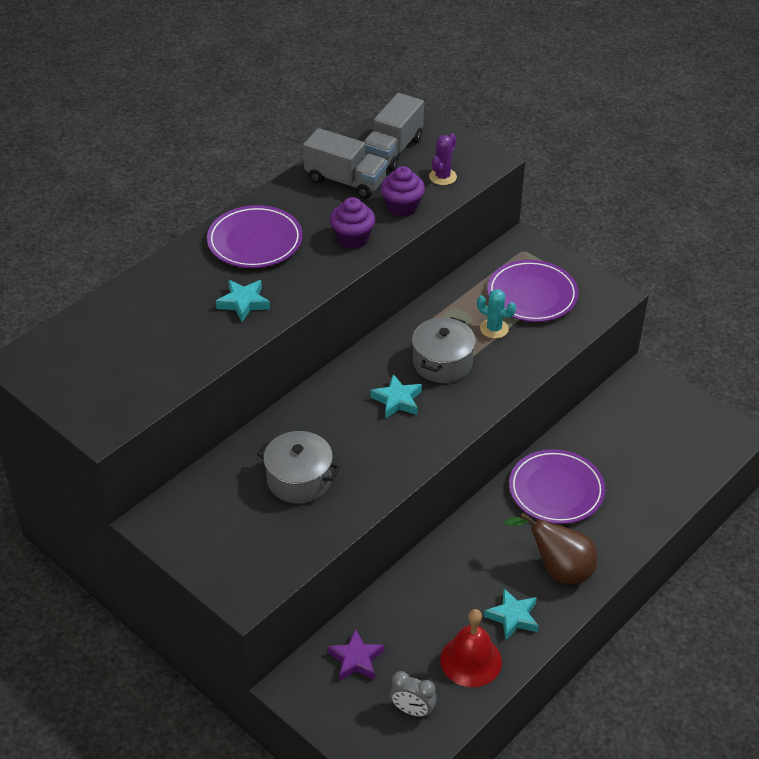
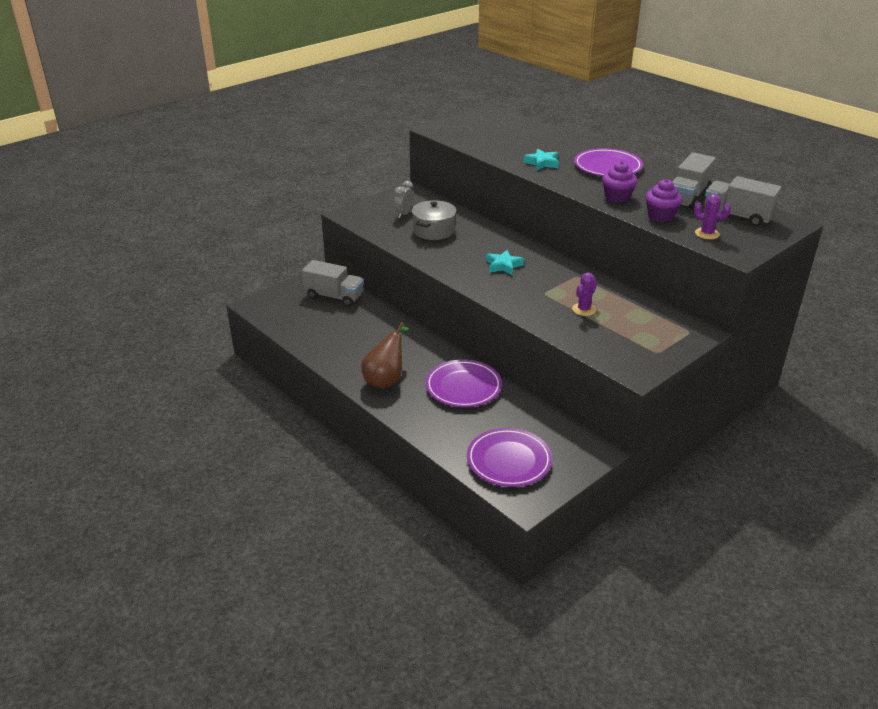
camera: 95 degrees right, 10 degrees down
(356, 659) = (334, 296): purple star -> grey truck
(412, 710) = (291, 313): grey clock -> grey clock (404, 214)
(442, 362) = (543, 285): grey pot -> none
(471, 660) = (320, 337): red bell -> none
(494, 329) = (584, 309): turquoise cactus -> purple cactus
(513, 617) = (349, 356): turquoise star -> none
(532, 295) = (629, 331): purple plate -> purple plate (509, 460)

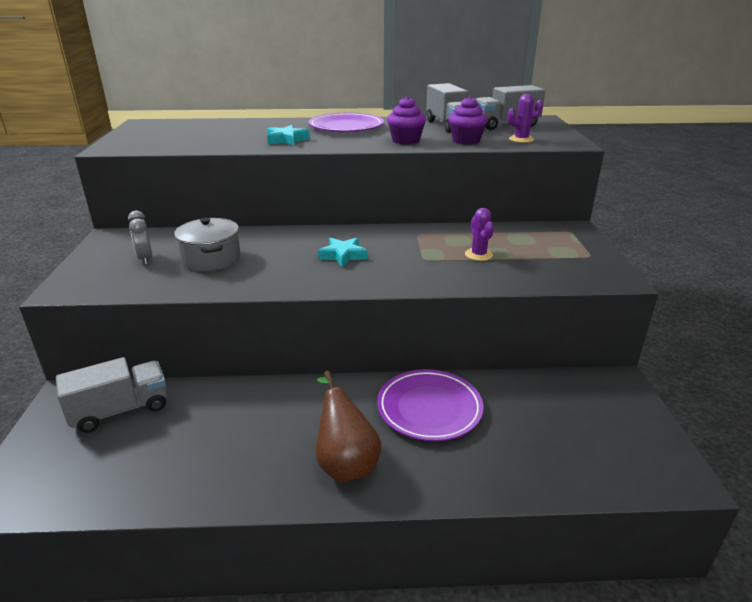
camera: 50 degrees left, 5 degrees down
(509, 460) = (595, 448): purple plate -> none

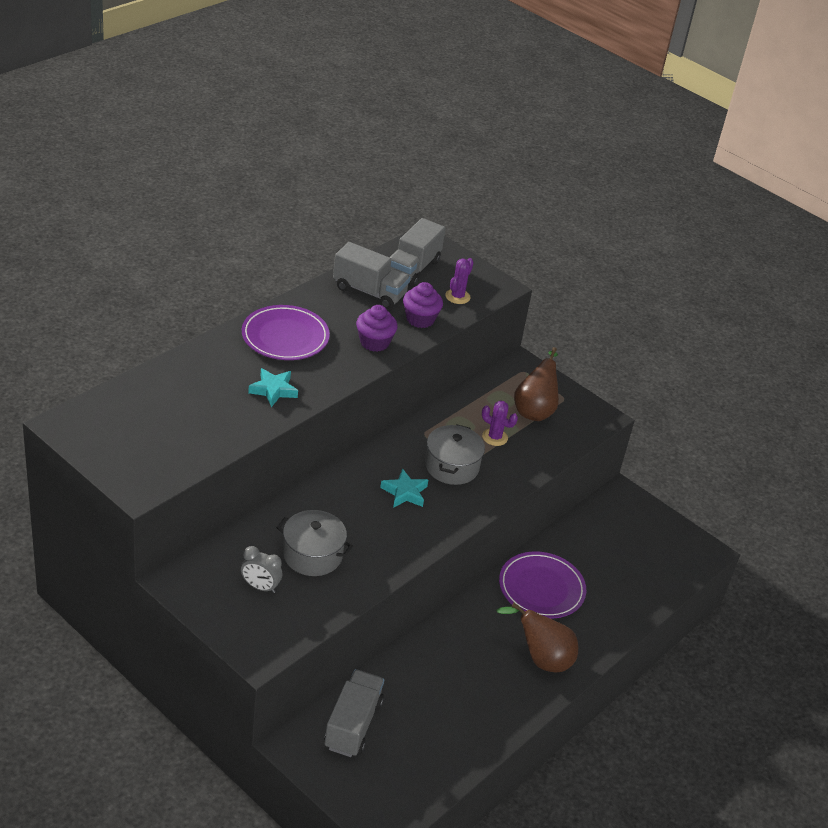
camera: 50 degrees left, 10 degrees up
(409, 256) = (452, 466): none -> grey pot
(546, 253) = (534, 410): none -> brown pear

